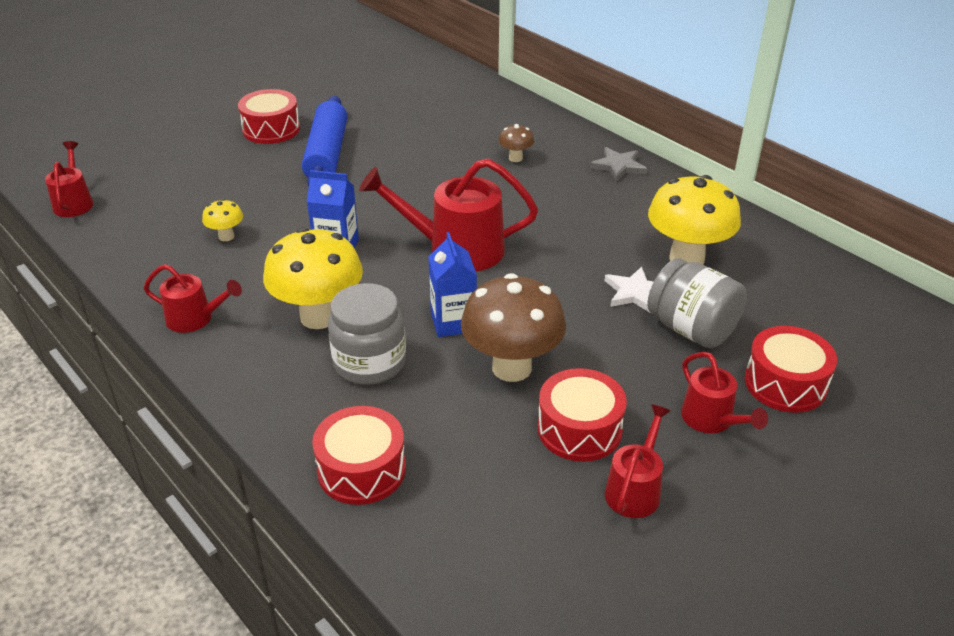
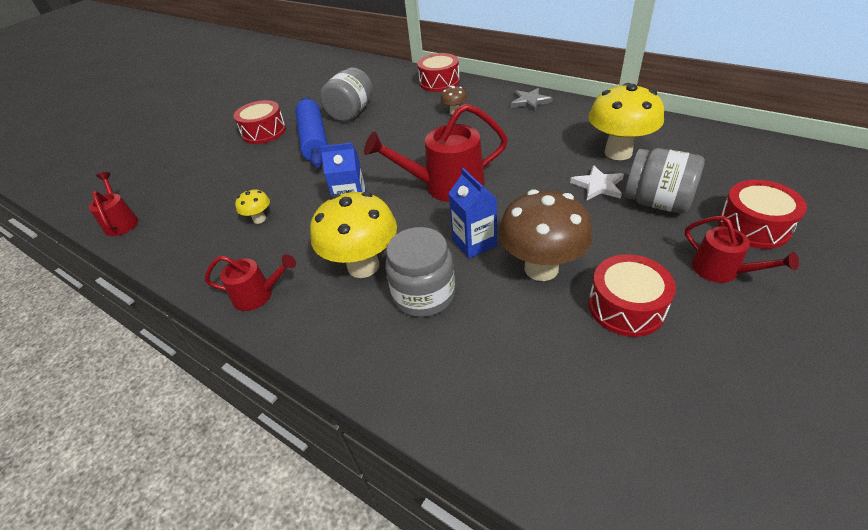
camera: 10 degrees left, 5 degrees up
(361, 469) = (465, 398): red drum -> red drum (439, 82)
(387, 129) = (351, 113): none -> grey jar
(635, 489) = (704, 348): red watering can -> none

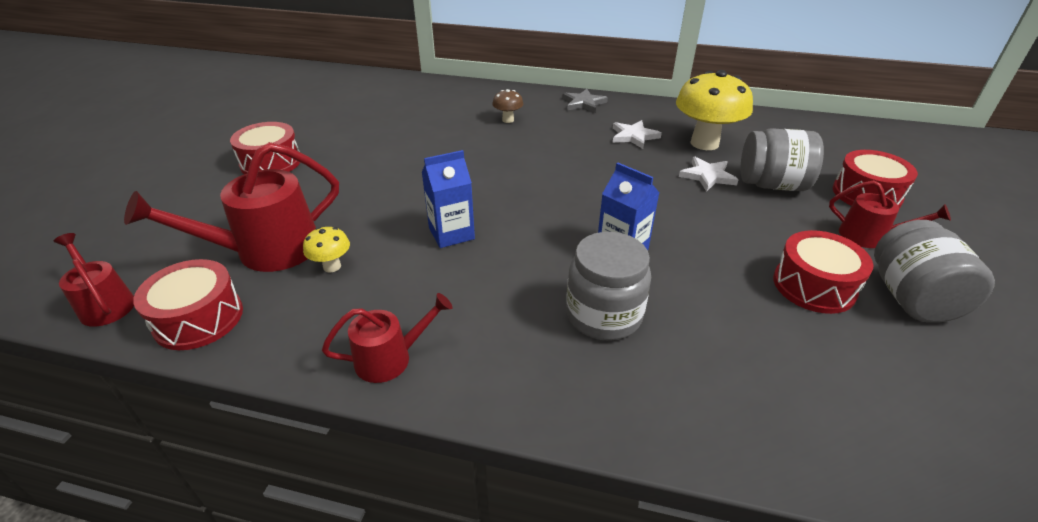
camera: 25 degrees left, 5 degrees down
(314, 140) = (350, 165): blue rolling pin -> none
(351, 113) = (380, 131): grey jar -> grey jar (911, 298)
(363, 266) = (510, 297): yellow mushroom -> none
(439, 82) = (469, 91): red drum -> red drum (199, 318)
(446, 186) = (550, 196): red watering can -> red watering can (267, 251)
(541, 268) = (709, 264): brown mushroom -> none
(554, 138) = (634, 136): none -> white star

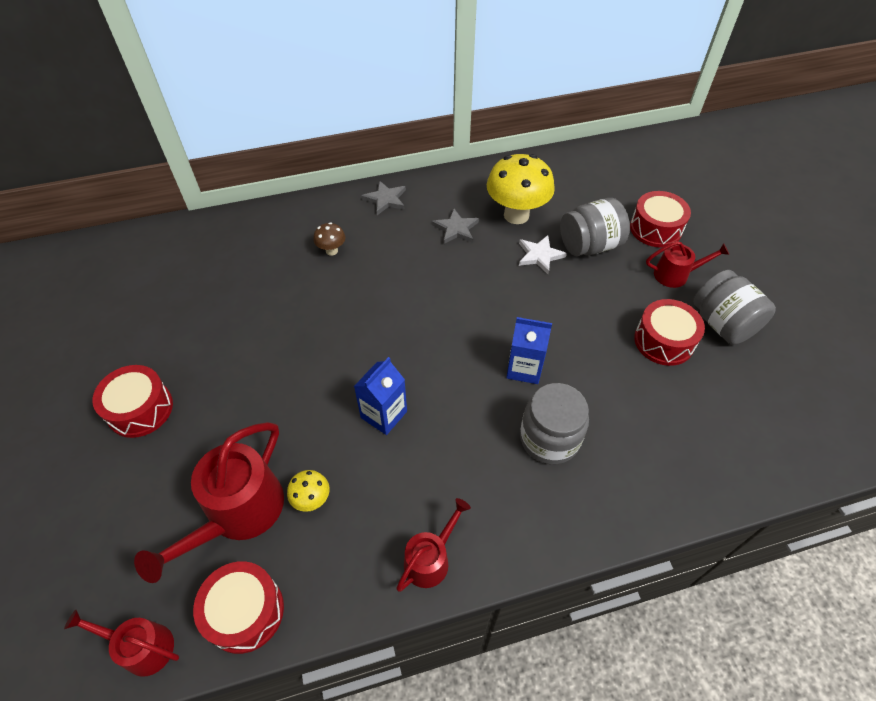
camera: 30 degrees left, 15 degrees up
(634, 136) = (456, 229): white star -> grey star

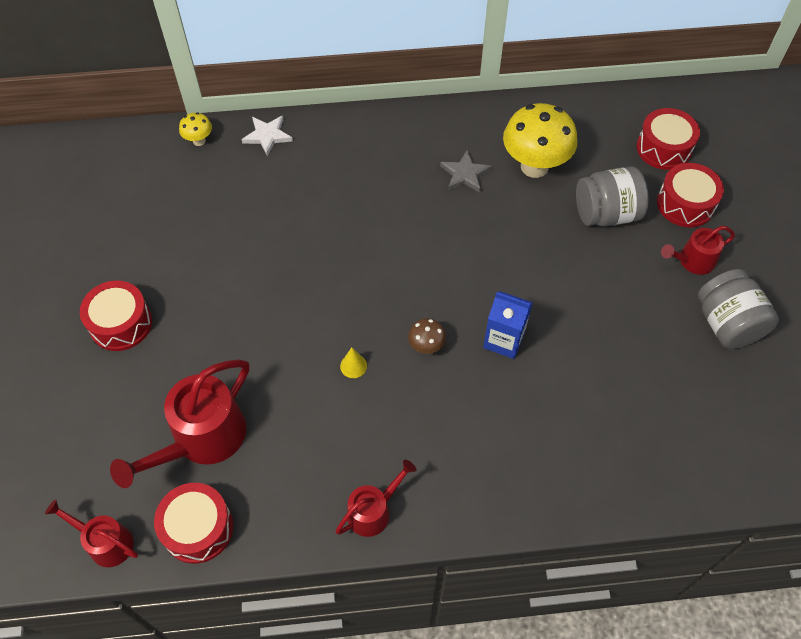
camera: 10 degrees right, 5 degrees up
(312, 500) = (272, 438): yellow mushroom -> yellow mushroom (199, 141)
(331, 251) = (329, 181): brown mushroom -> brown mushroom (426, 347)
(384, 414) = (353, 366): blue carton -> yellow cone
(385, 199) = (396, 129): grey star -> none
(539, 255) = (549, 218): white star -> white star (267, 136)
(549, 438) = (512, 416): grey jar -> none
(664, 341) = (657, 333): red drum -> red drum (663, 148)
(676, 275) = (692, 261): red watering can -> red watering can turned 150 degrees clockwise

